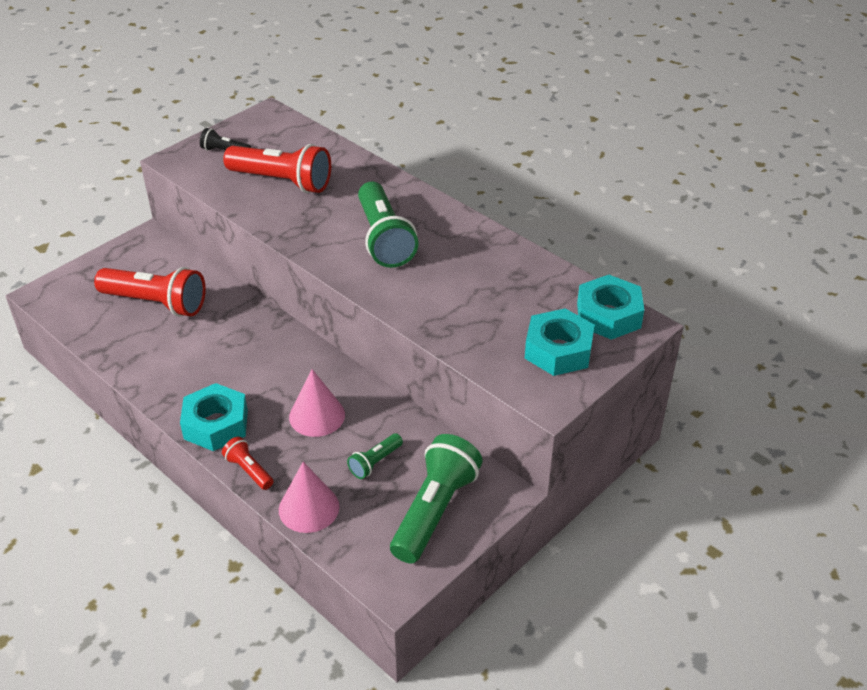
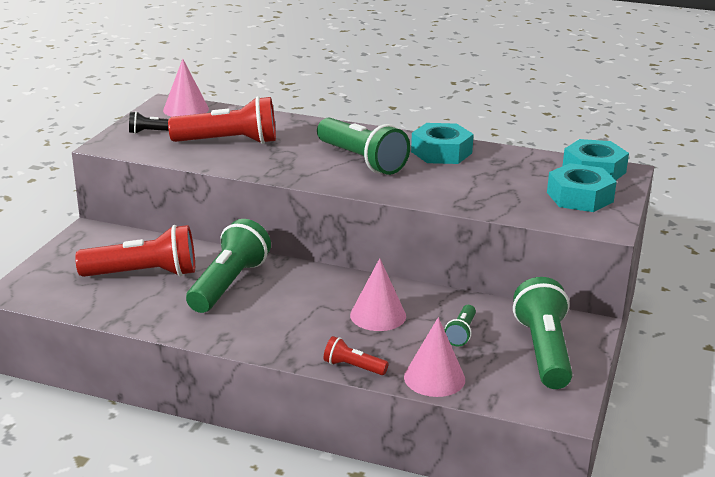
camera: 25 degrees left, 15 degrees down
(216, 337) = (228, 284): none -> green flashlight
(216, 424) = (289, 343): turquoise nut -> turquoise nut (441, 152)
(278, 126) = (186, 109): none -> pink cone

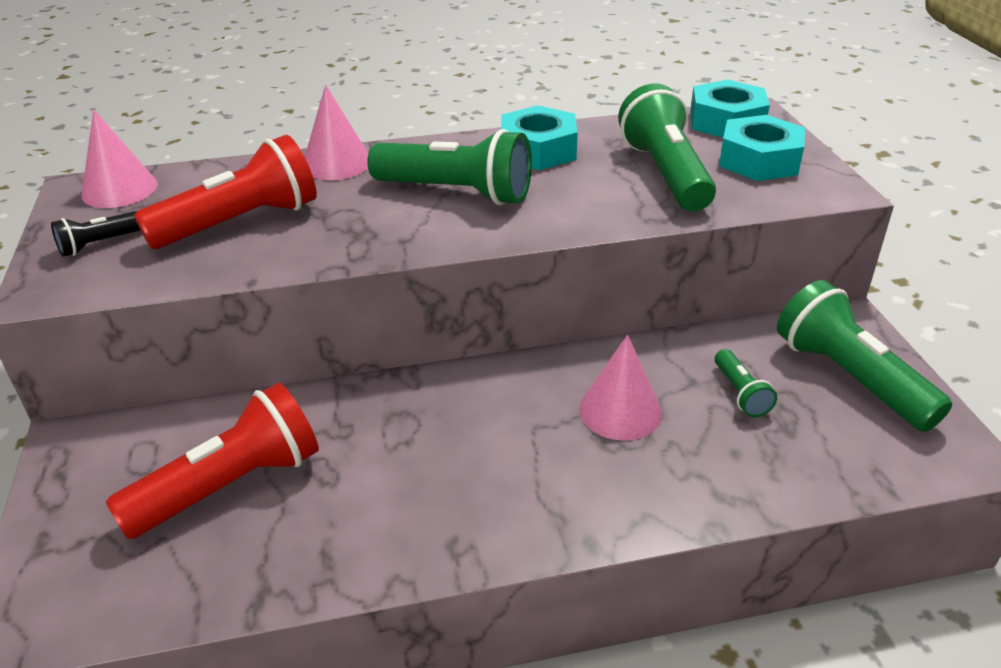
camera: 30 degrees left, 10 degrees up
(228, 284) = (377, 447): green flashlight -> green flashlight (665, 173)
(353, 367) = (679, 512): red flashlight -> none
(434, 378) = (788, 480): pink cone -> pink cone (337, 163)

